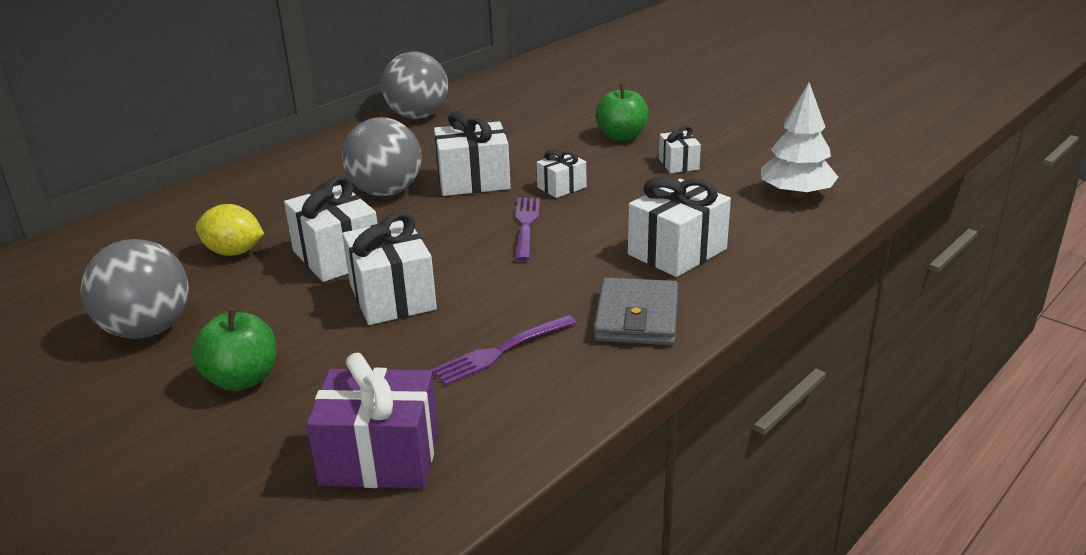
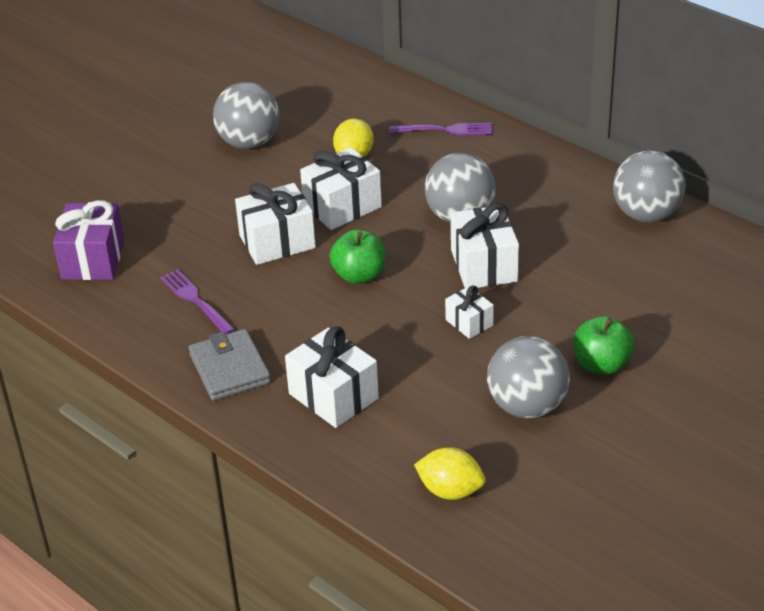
camera: 90 degrees right, 10 degrees up
(242, 379) = (184, 193): green apple -> green apple (359, 275)
(526, 225) = (390, 303): purple fork -> purple fork (445, 130)
(637, 317) = (229, 369): grey wallet -> grey wallet turned 60 degrees clockwise
(678, 164) = (527, 406): white gift -> grey ball
(796, 194) = (450, 490): white tree -> yellow lemon

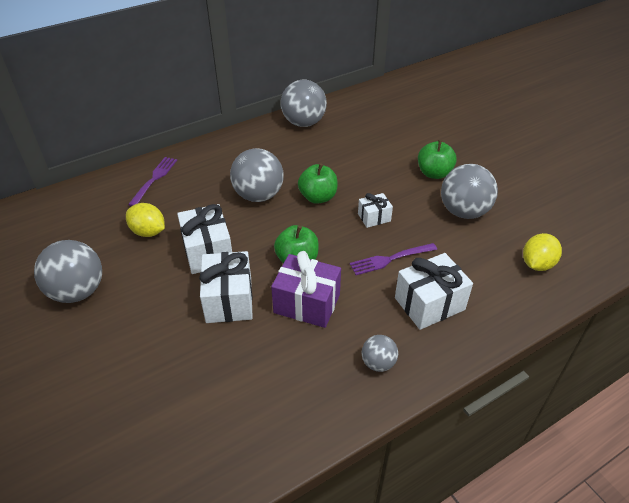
camera: 75 degrees left, 5 degrees up
(93, 259) = (173, 448): purple gift -> purple gift (307, 303)
(195, 300) = (278, 371): purple fork -> purple fork (390, 259)
(229, 369) = (378, 363): grey wallet -> grey ball
(484, 265) = (318, 197): white gift -> green apple

